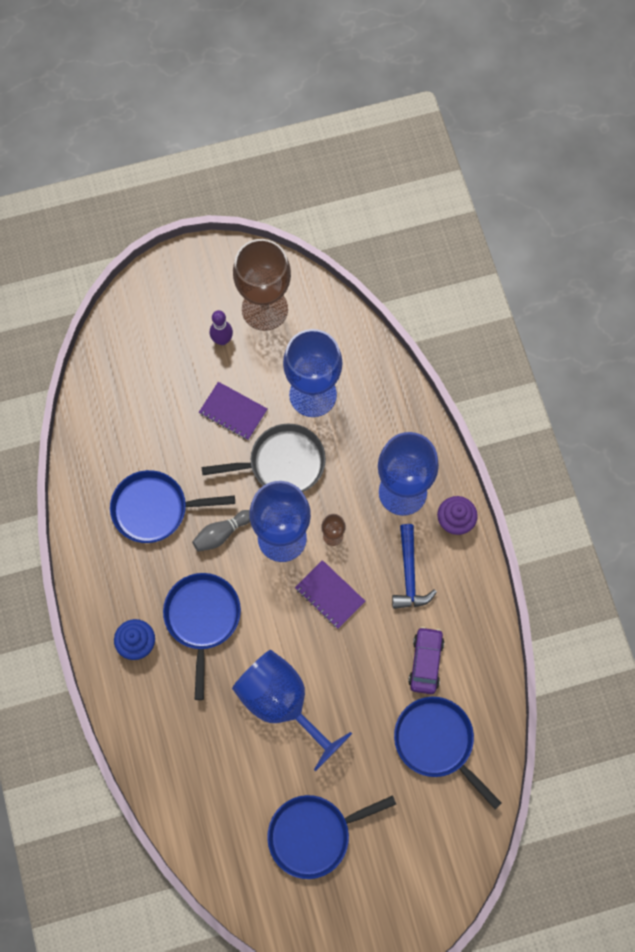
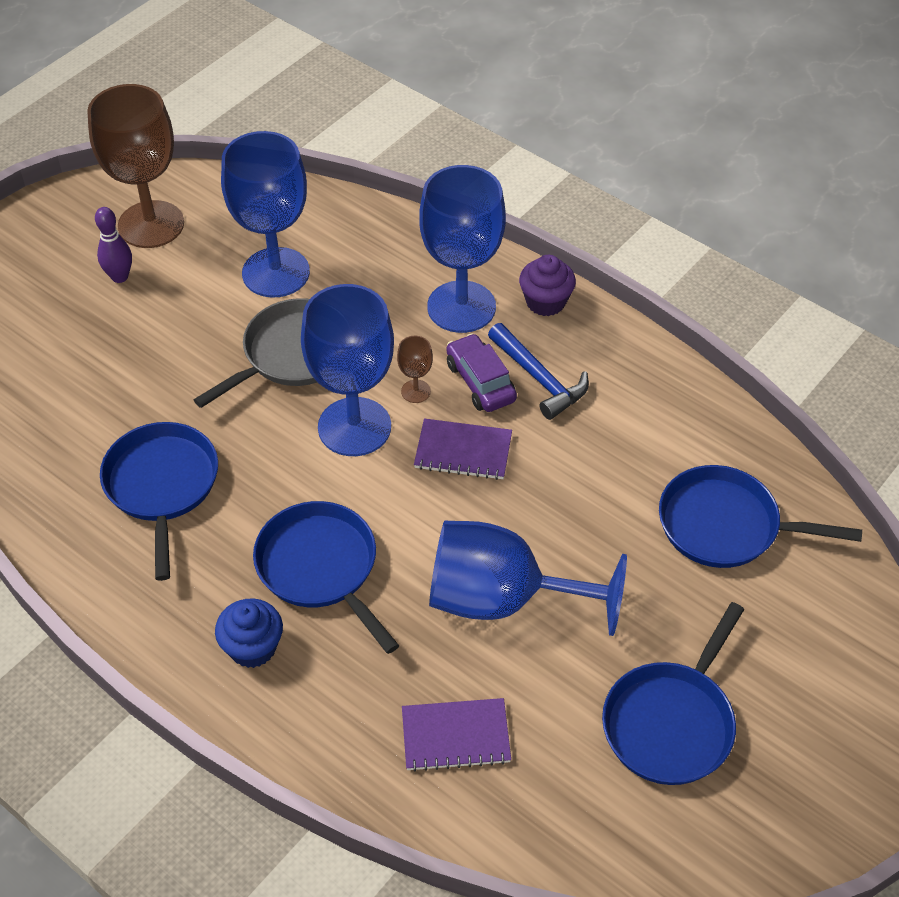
camera: 35 degrees left, 20 degrees down
(155, 509) = (162, 486): blue pan -> blue pan turned 120 degrees clockwise
(221, 534) = (272, 464): grey bowling pin -> none
(233, 412) = (189, 337): purple notebook -> purple notebook (455, 736)
(425, 662) = (637, 453): purple car -> purple car (480, 382)

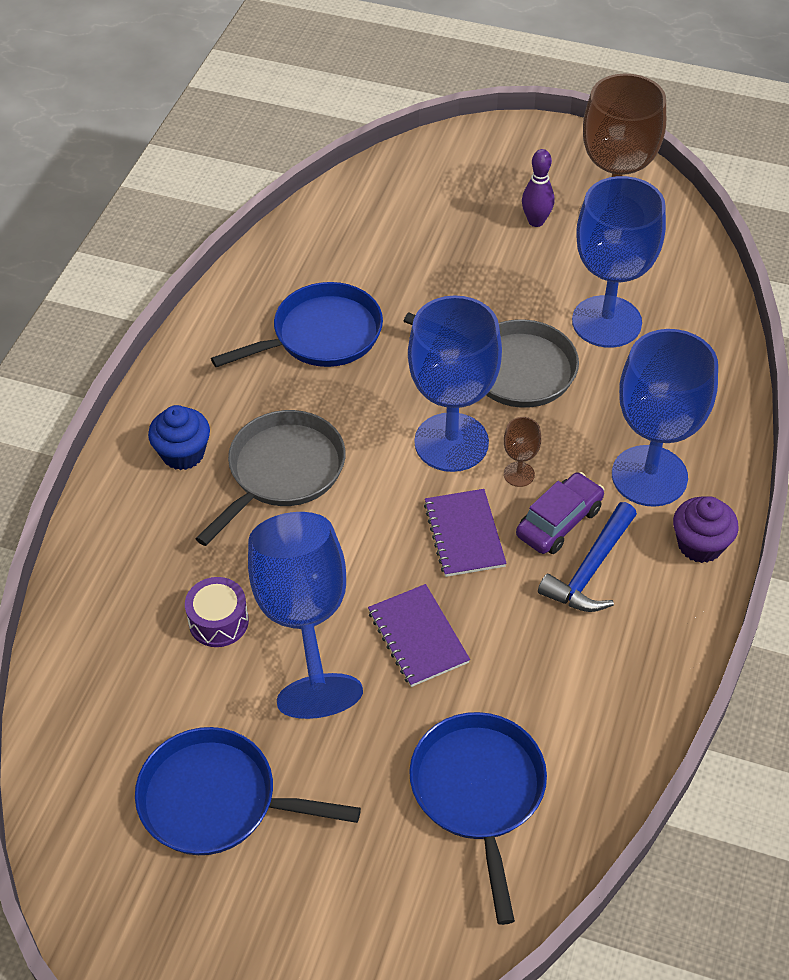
camera: 70 degrees right, 0 degrees up
(321, 568) = (282, 472): blue pan -> grey pan
(455, 736) = (144, 626): purple notebook -> purple notebook (418, 637)
(476, 670) = (218, 621): none -> purple drum

